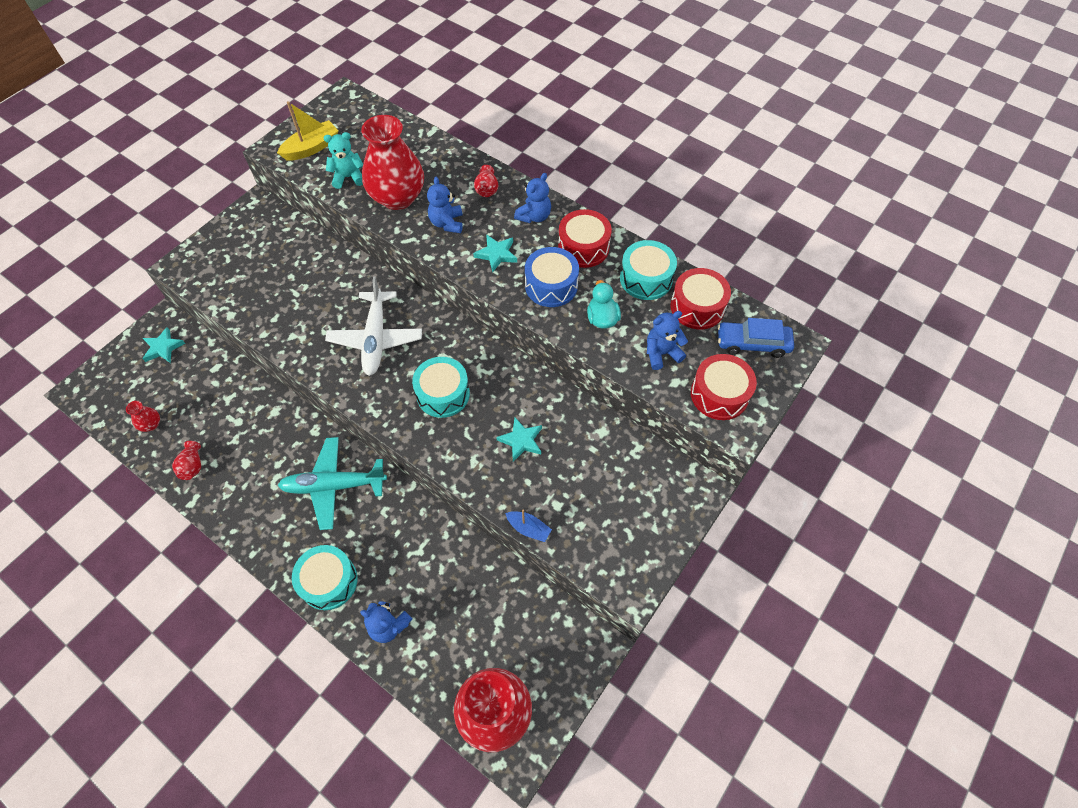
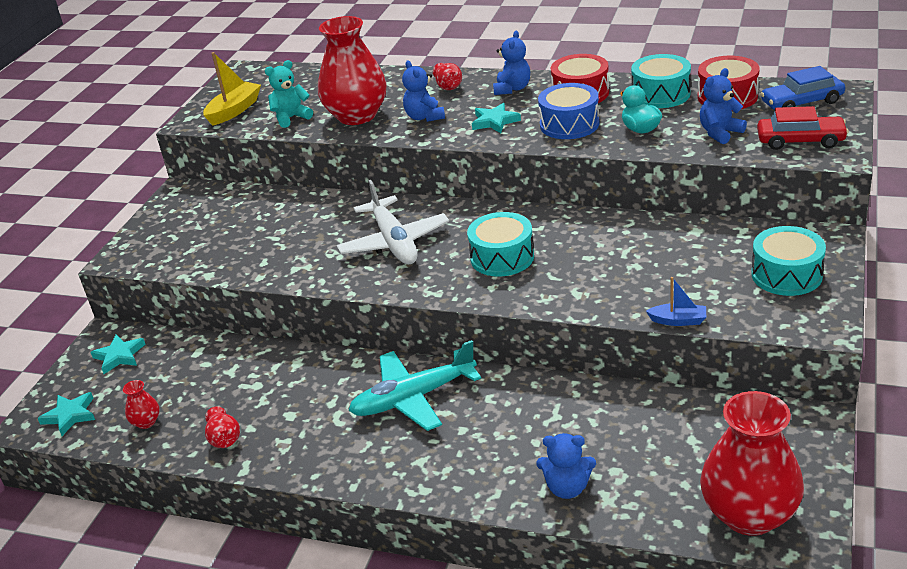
camera: 15 degrees left, 25 degrees down
(329, 581) = (466, 477): turquoise drum -> turquoise drum (786, 275)
(521, 440) = (616, 263): turquoise star -> turquoise star (70, 415)
(719, 394) = (800, 140): red drum -> red car

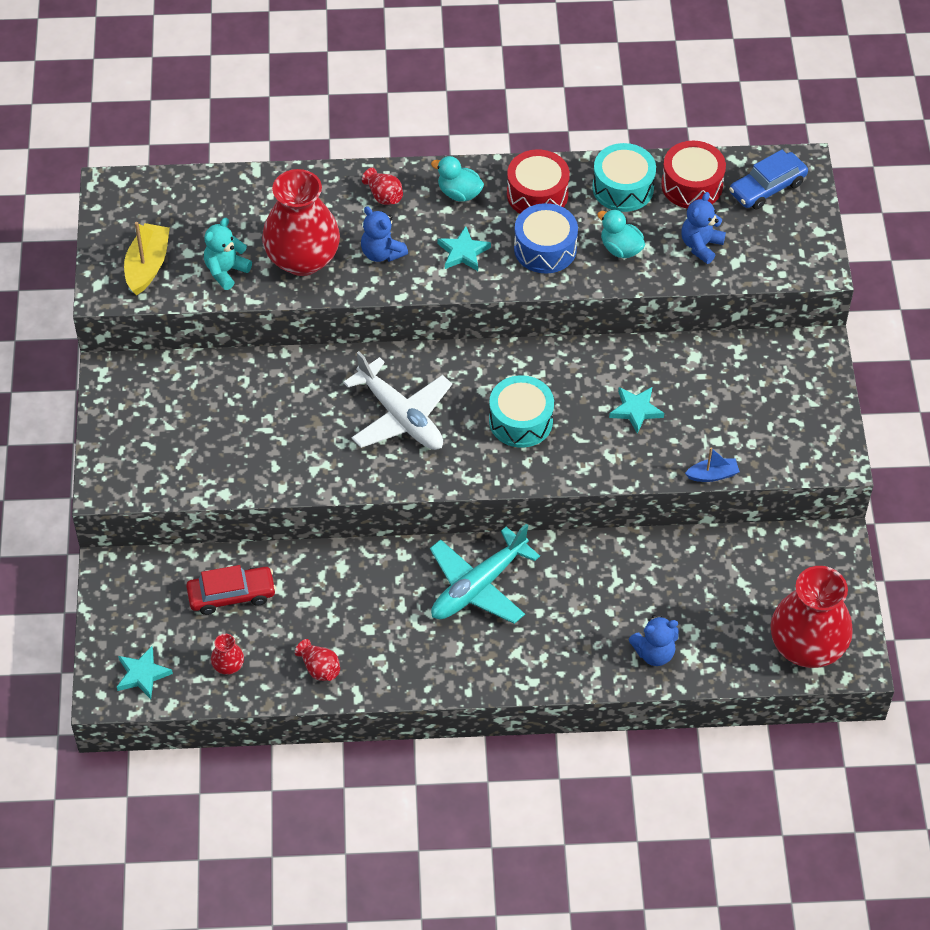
camera: 25 degrees left, 20 degrees up
(119, 356) = (145, 593): turquoise star -> turquoise star (636, 410)
(512, 89) = (459, 193): blue teddy bear -> turquoise duck
(786, 275) = (791, 402): turquoise drum -> none
(800, 140) = (780, 249): red car -> red car (231, 595)

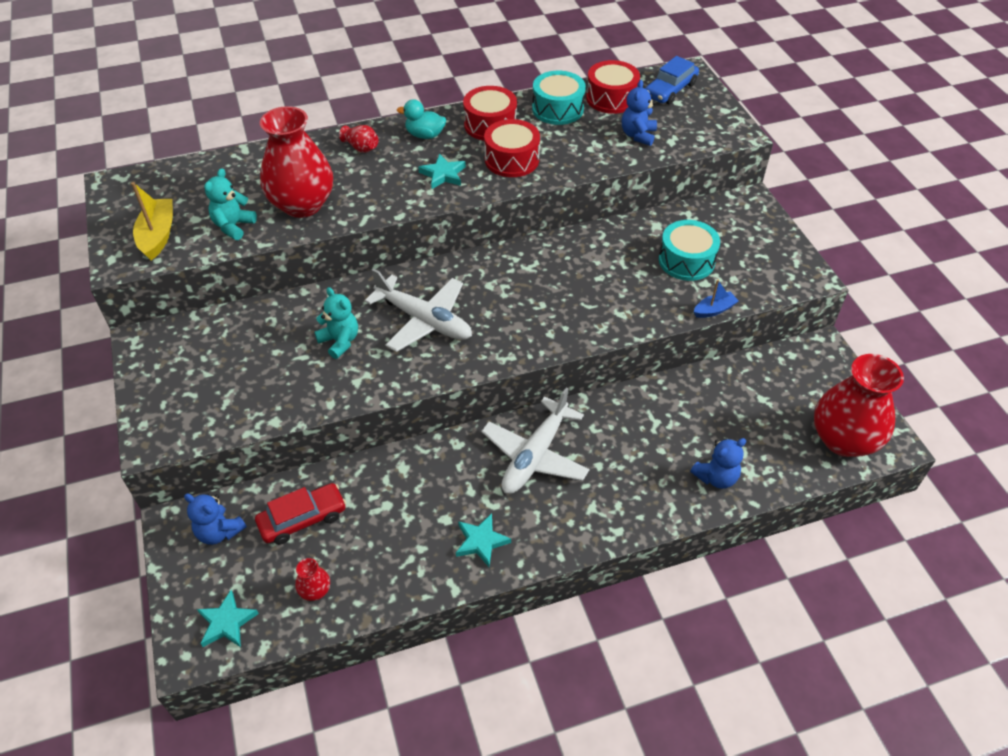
camera: 15 degrees left, 5 degrees down
(308, 421) = (340, 341): none -> turquoise teddy bear
(319, 668) = (408, 570): red vase -> none
(382, 253) = (372, 187): blue teddy bear -> blue teddy bear (219, 531)
(478, 586) = (535, 455): turquoise plane -> white plane
(520, 421) = (532, 302): turquoise drum -> turquoise drum (686, 261)
(545, 248) = (511, 160): blue drum -> red drum
(620, 249) = (574, 149): turquoise duck -> none
(636, 410) = (626, 274): turquoise star -> turquoise star (481, 541)

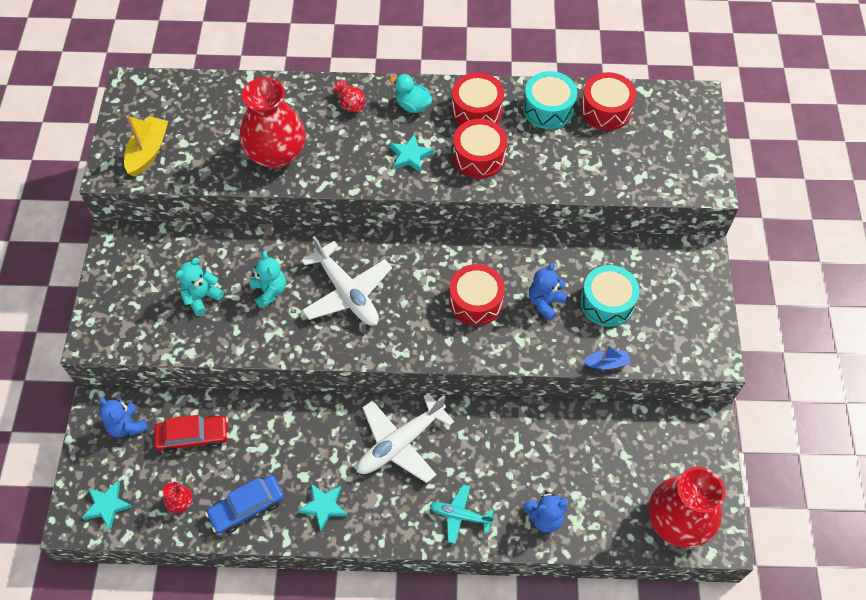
camera: 20 degrees right, 10 degrees up
(233, 226) = (211, 160): turquoise teddy bear -> turquoise teddy bear (201, 297)
(560, 293) = (476, 301): none -> red drum
(630, 503) = (460, 515): none -> turquoise plane
(638, 135) = (610, 162): blue teddy bear -> blue teddy bear (545, 302)
(670, 90) = (668, 115): blue car -> blue car (247, 507)

